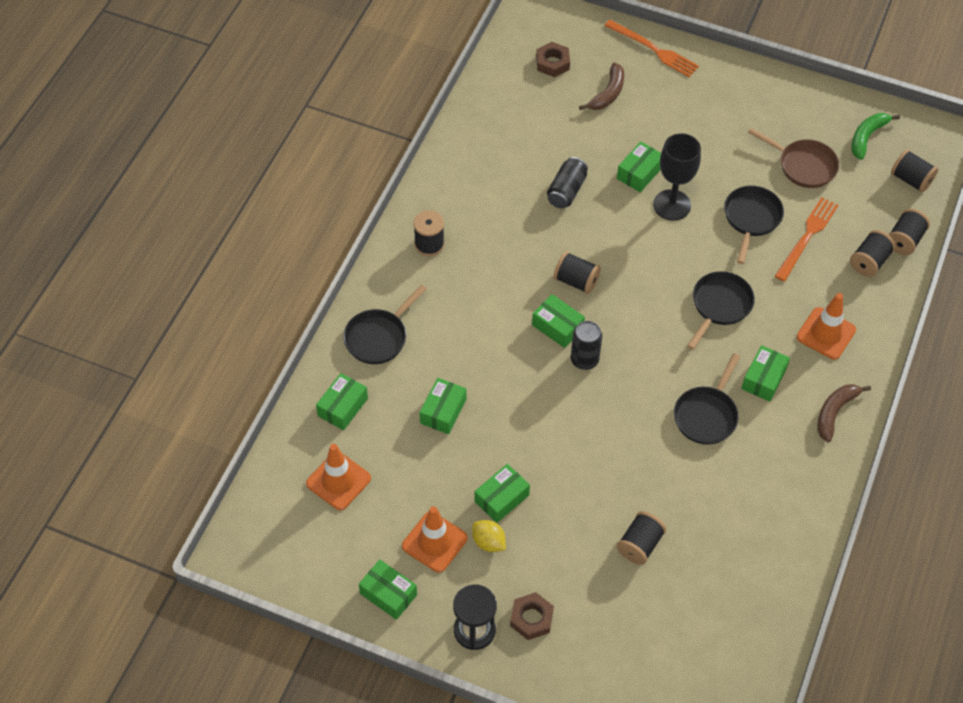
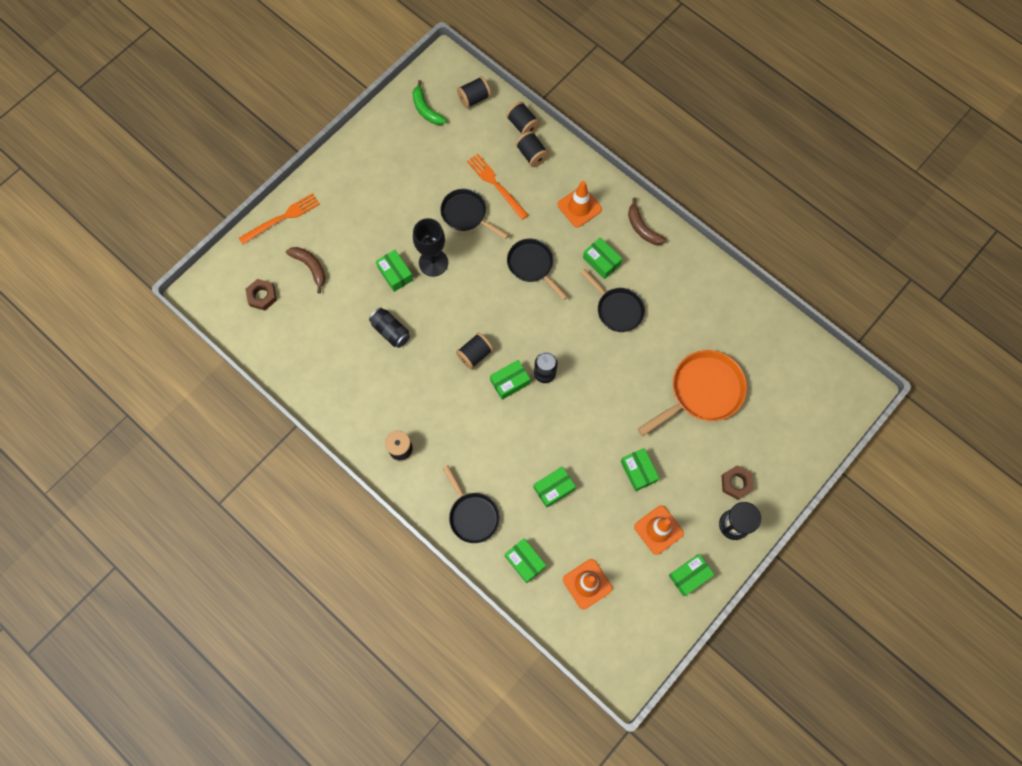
camera: 70 degrees left, 15 degrees up
(443, 411) = (554, 488): green box -> green box turned 75 degrees counterclockwise
(488, 542) = (670, 492): yellow lemon -> none
(640, 544) = (702, 392): black spool -> orange pan
(803, 166) = (434, 161): brown pan -> none

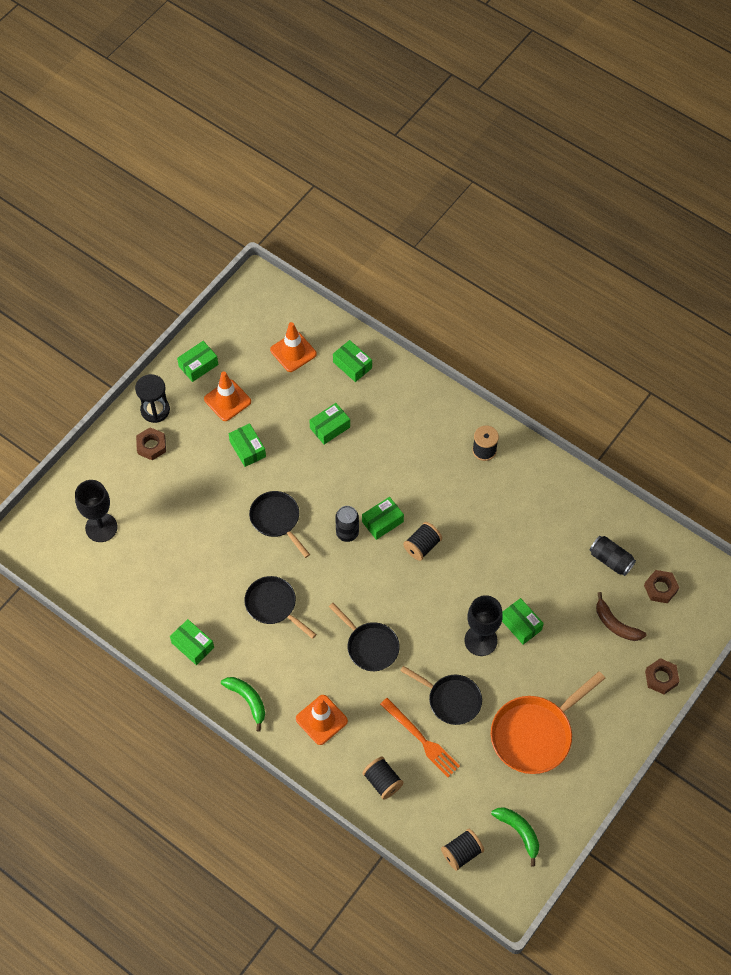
camera: 175 degrees right, 10 degrees down
(282, 218) = (661, 678): orange fork -> brown nut
(391, 331) = (514, 563): black can -> black can (610, 560)
(472, 515) = (406, 399): black pan -> black pan (277, 520)
(523, 125) = (397, 820): black spool -> none
(601, 261) = (293, 657): green box -> green box (192, 645)
(642, 228) = (247, 700): brown banana -> green banana
(702, 392) = (182, 528): orange pan -> orange pan (535, 734)
(781, 399) = (101, 527): none -> black goblet

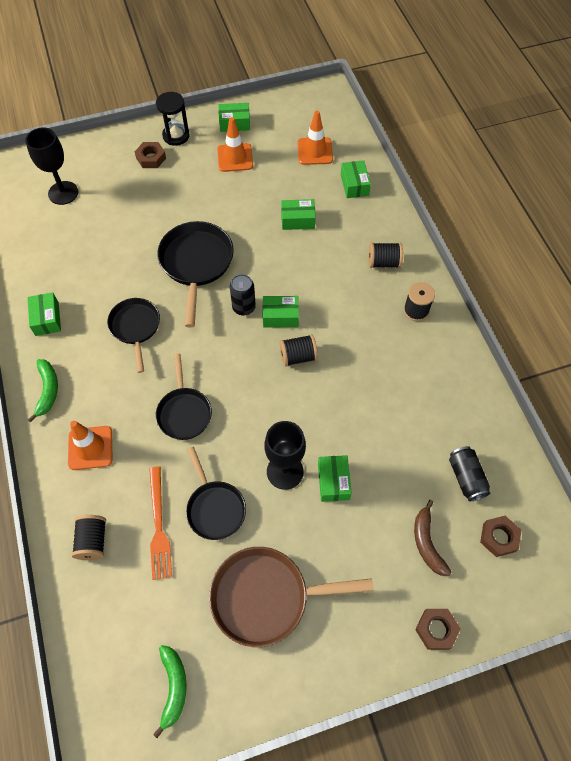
camera: 35 degrees right, 0 degrees up
(247, 449) = (219, 199): green box -> none
(277, 520) = (196, 264): black pan -> black pan, size x1.52
(461, 853) = (103, 666): black spool -> black spool (383, 262)
(535, 734) = (266, 597): orange pan -> brown pan

